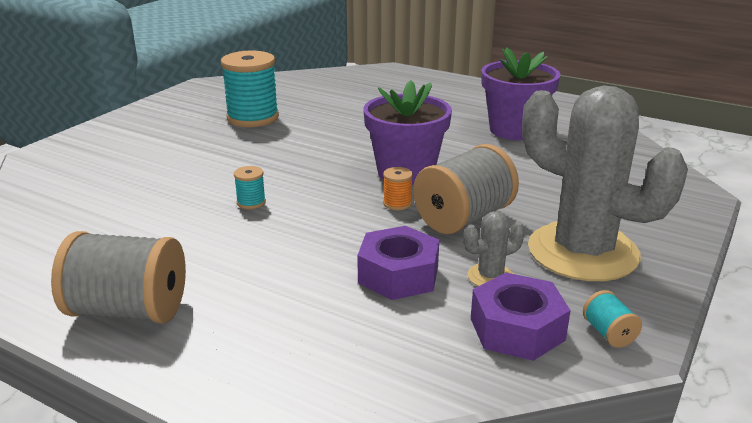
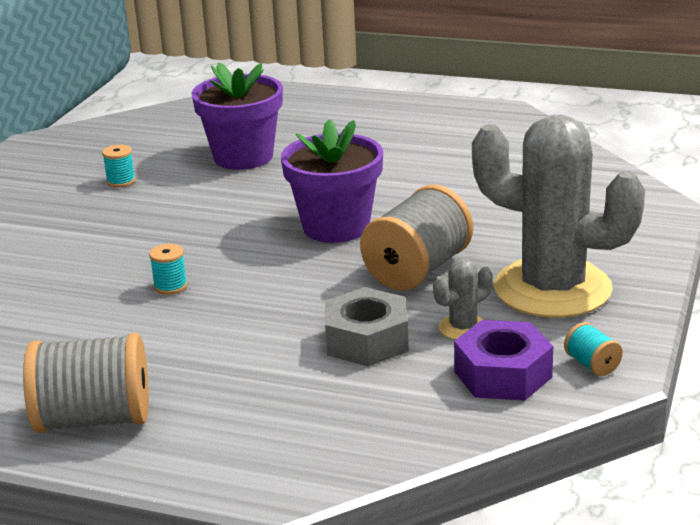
camera: 10 degrees left, 0 degrees up
(253, 118) = (121, 181): turquoise spool -> turquoise spool, size x0.44
(397, 203) = (339, 264): orange spool -> none
(398, 275) = (367, 340): purple nut -> grey nut
(514, 130) = (446, 157): purple flower pot -> purple flower pot (243, 157)

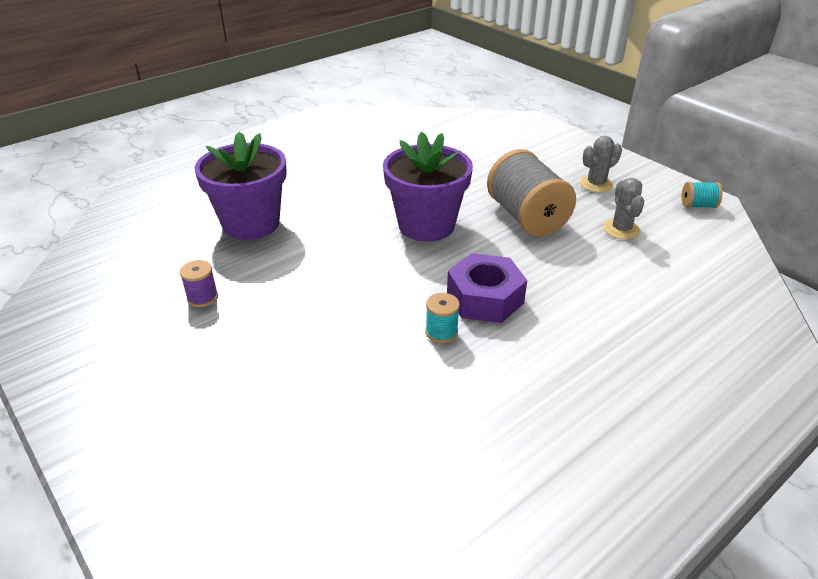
camera: 60 degrees left, 10 degrees up
(94, 419) = (644, 449): grey spool -> none
(121, 181) = (202, 298): turquoise spool -> purple spool
(367, 340) = (610, 270): grey nut -> none
(502, 374) = (691, 237): purple nut -> purple nut (485, 298)
(552, 289) = (596, 184): grey cactus -> grey cactus, size x0.40

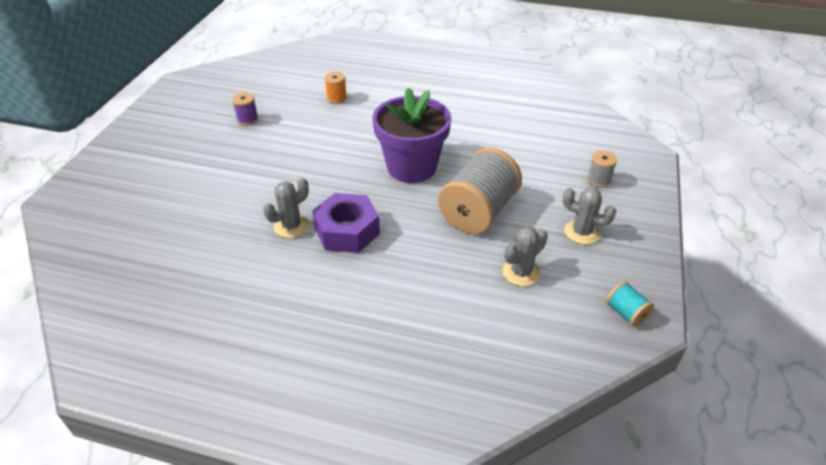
camera: 55 degrees right, 5 degrees up
(251, 224) = (336, 98): purple flower pot -> orange spool
(441, 332) = (291, 226): turquoise spool -> grey cactus
(541, 151) = (598, 180): none -> grey spool

